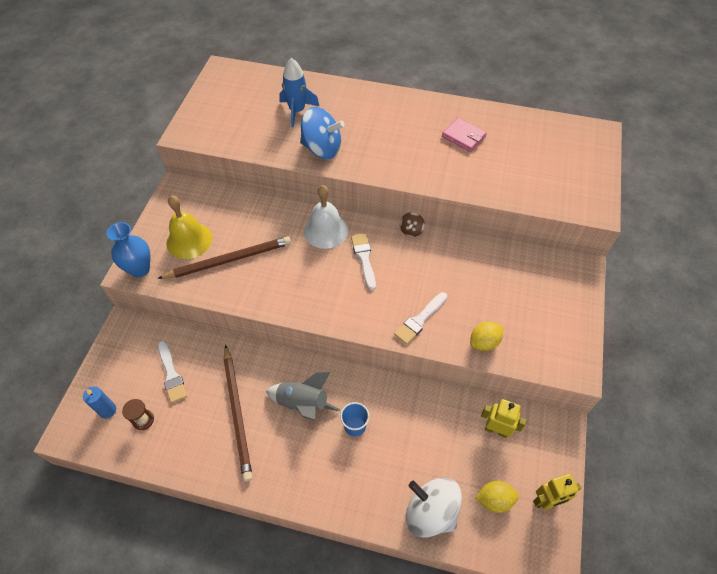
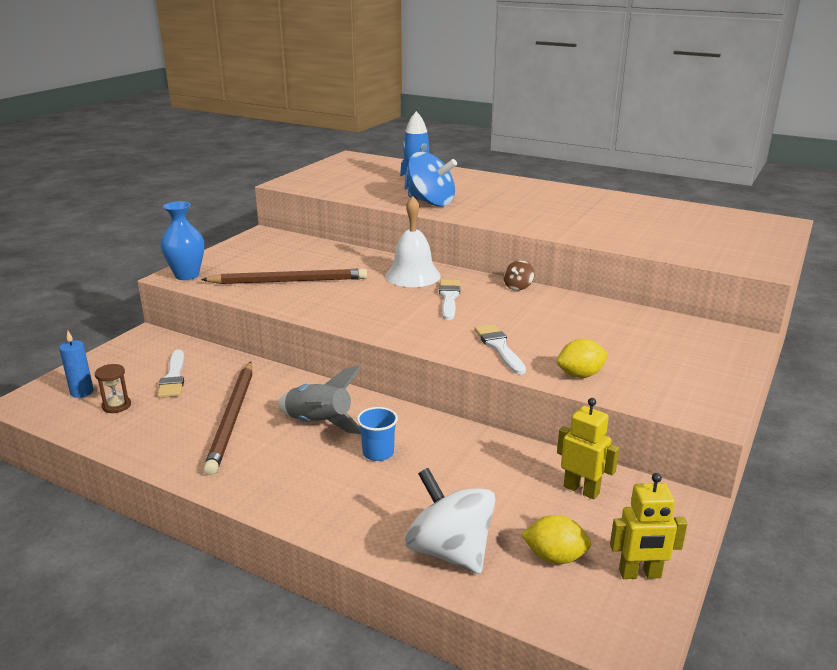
camera: 15 degrees right, 30 degrees down
(189, 240) = (253, 265): yellow bell -> none
(420, 320) = (499, 347): white brush -> white brush turned 105 degrees clockwise
(463, 136) = (602, 210): pink wallet -> none

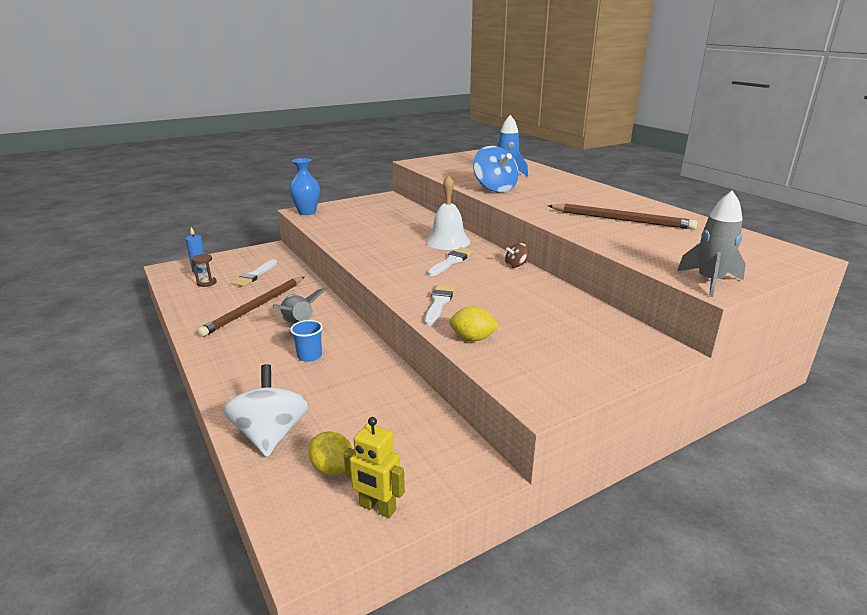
camera: 30 degrees right, 0 degrees up
(289, 281) = (361, 228): brown pencil -> brown pencil (621, 220)
(581, 490) = (414, 430): yellow robot -> none
(751, 262) = (710, 282): none -> grey rocket

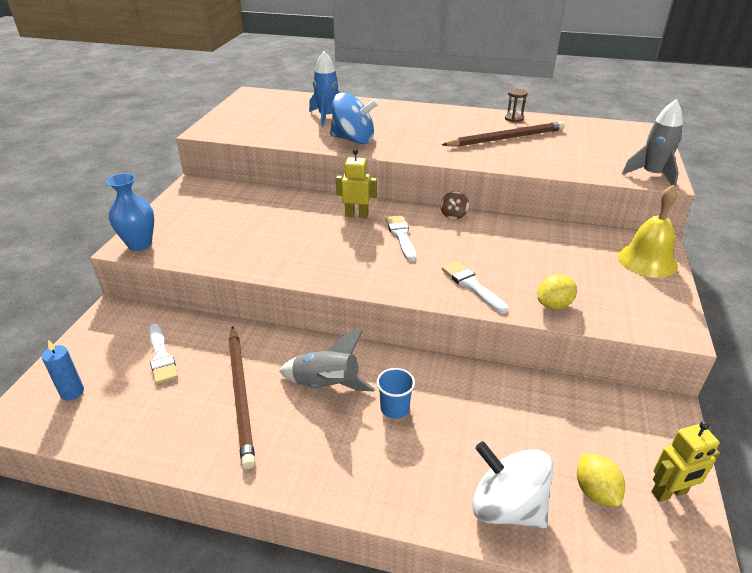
camera: 45 degrees left, 10 degrees up
(206, 283) = (116, 402): brown hourglass -> brown hourglass (514, 119)
(332, 468) = (595, 491): yellow lemon -> yellow lemon turned 75 degrees clockwise
(447, 241) = (356, 215): white bell -> yellow robot
(623, 355) = (647, 260): none -> yellow bell

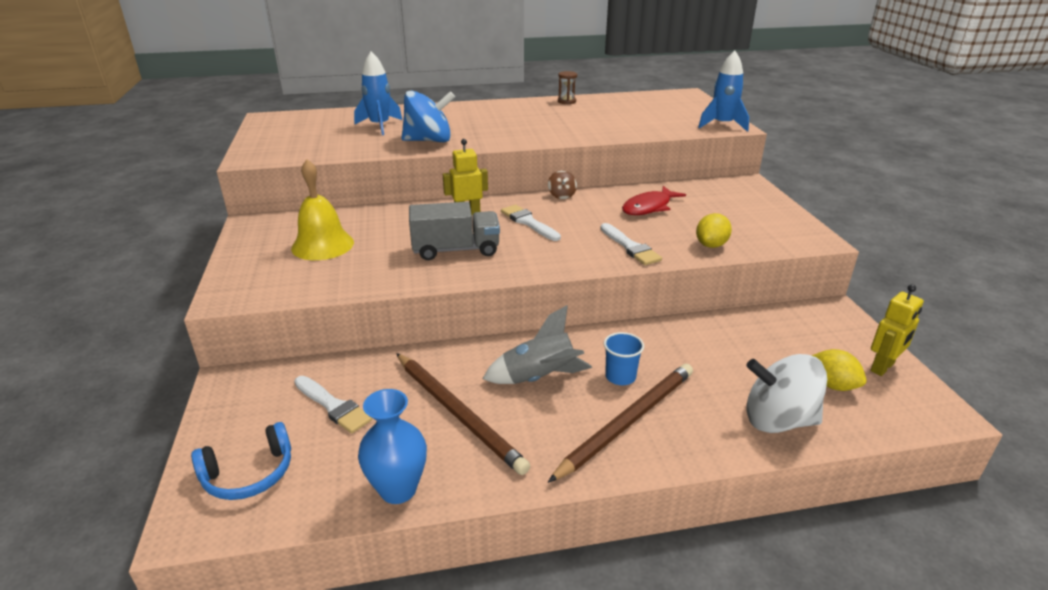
camera: 25 degrees left, 5 degrees down
(72, 392) = (249, 474): blue candle -> blue headphones
(140, 244) = (240, 292): blue vase -> blue vase (398, 489)
(319, 248) = (456, 250): none -> grey truck
(472, 285) = (630, 247): white brush -> white brush turned 150 degrees counterclockwise
(506, 138) = (576, 117): brown pencil -> brown pencil (628, 422)
(526, 247) = (649, 207): none -> red fish
(647, 260) = (752, 196): yellow bell -> yellow bell (322, 245)
(652, 175) = (722, 125): grey rocket -> blue rocket

